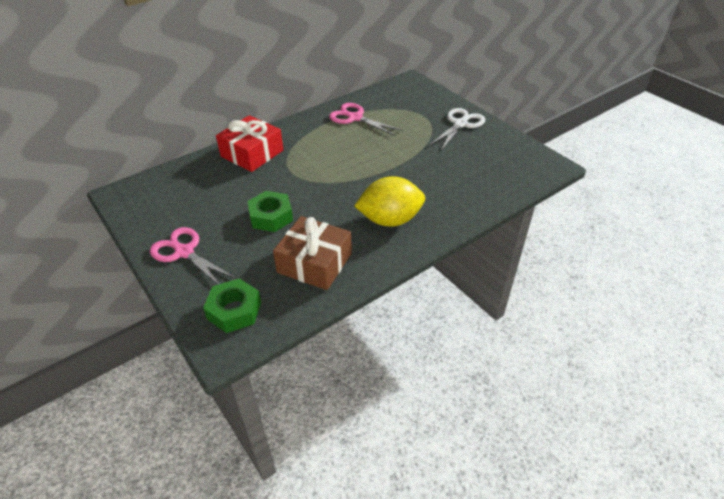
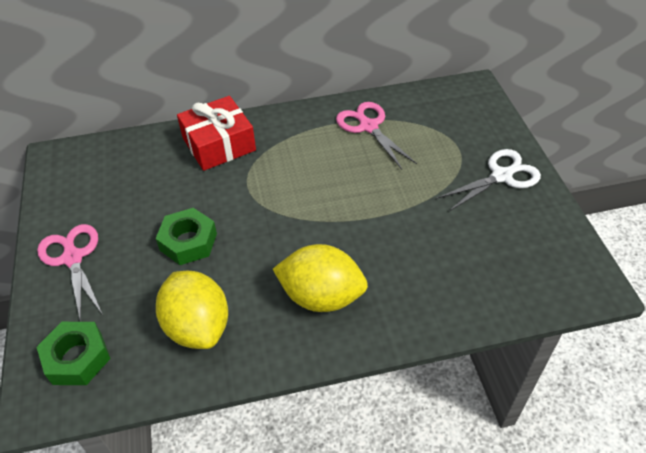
camera: 25 degrees right, 5 degrees up
(314, 263) = (198, 326): brown gift -> yellow lemon

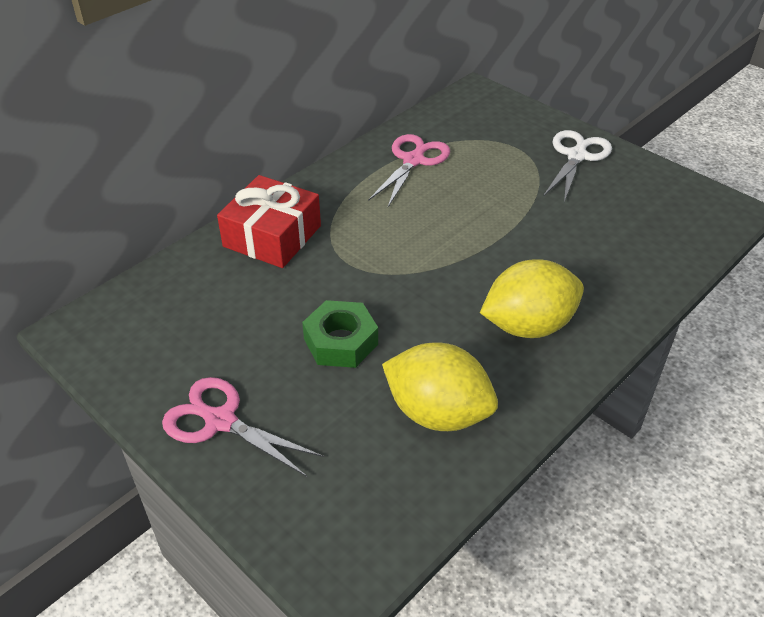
camera: 35 degrees left, 5 degrees down
(77, 358) = (339, 513): green nut -> none
(368, 126) = (413, 160): pink scissors -> pink scissors turned 90 degrees clockwise

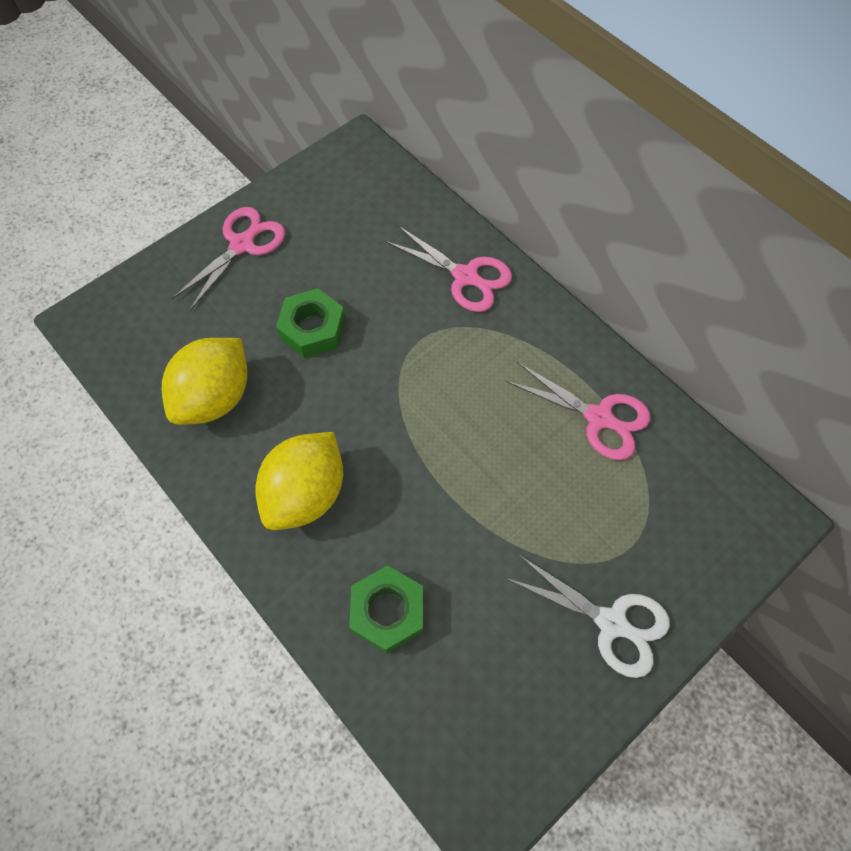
camera: 95 degrees right, 20 degrees up
(272, 236) = (466, 277): red gift -> pink scissors
(528, 325) = (306, 493): yellow lemon -> yellow lemon turned 45 degrees clockwise
(615, 264) = (387, 612): none -> green nut

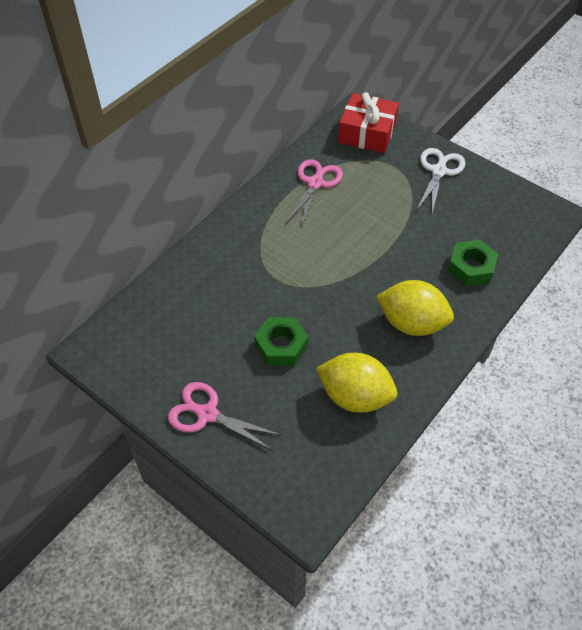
camera: 100 degrees left, 10 degrees down
(466, 277) = (218, 260): pink scissors -> none
(716, 522) = (367, 133): none -> red gift

